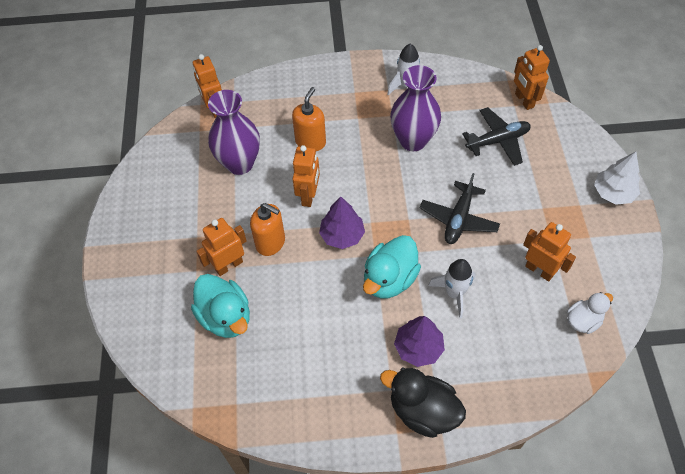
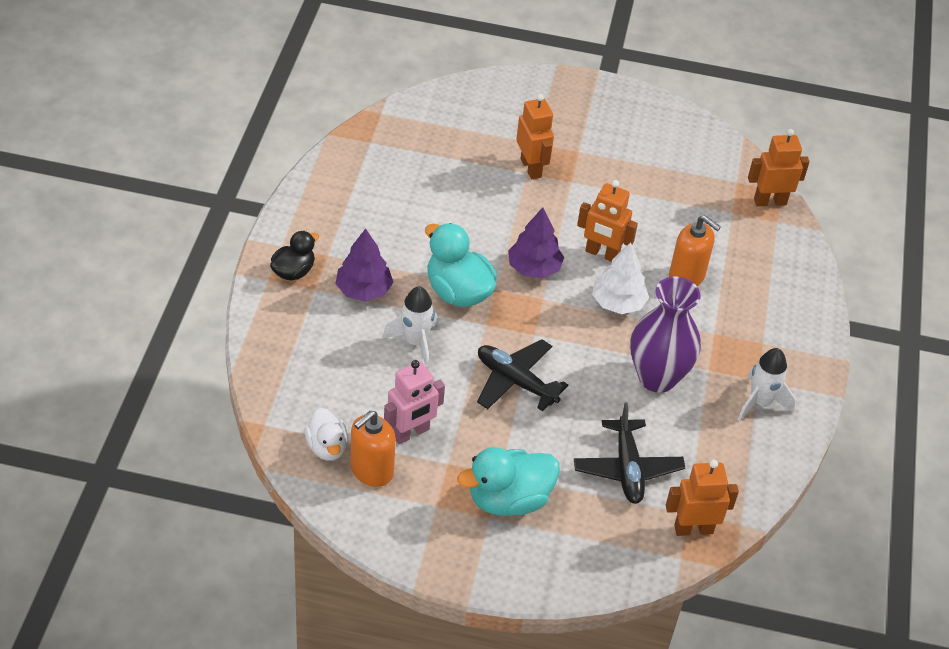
camera: 100 degrees right, 10 degrees down
(226, 317) = (468, 153): turquoise duck -> turquoise duck (509, 499)
(239, 163) = (672, 205): purple vase -> none
(270, 242) = (548, 207): orange soap dispenser -> orange soap dispenser (371, 470)
(423, 411) = (293, 271): black duck -> black duck, size x0.62
(539, 270) = (411, 433): orange robot -> pink robot
(613, 193) = (493, 564): white tree -> white tree (618, 303)

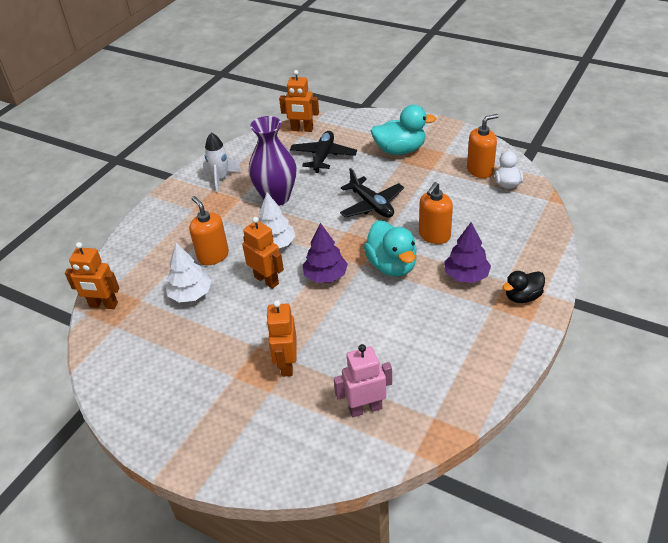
camera: 155 degrees left, 5 degrees down
(411, 433) = (450, 185): pink robot -> pink robot (365, 408)
(415, 342) = (434, 236): white rocket -> orange soap dispenser
(680, 225) = (191, 294): none -> white tree

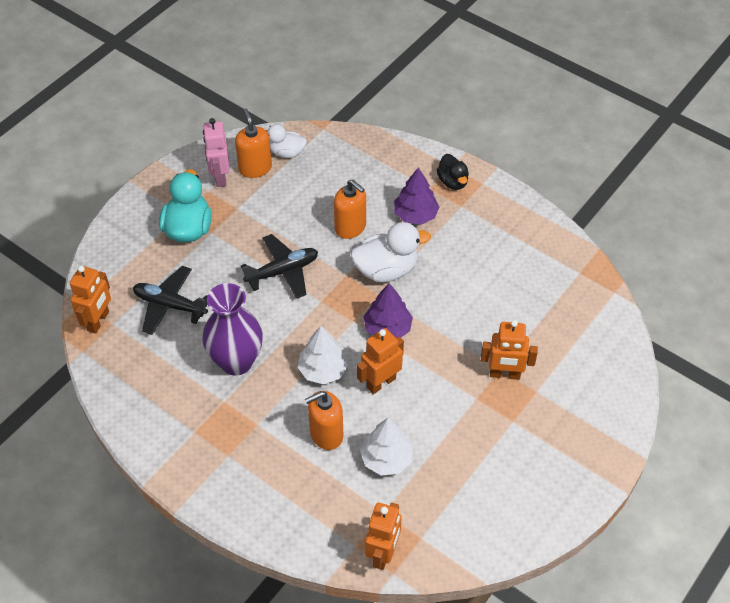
camera: 85 degrees left, 10 degrees up
(221, 178) = (173, 421): white rocket -> none
(365, 408) = (565, 319): pink robot -> pink robot (220, 177)
(392, 265) = (386, 270): turquoise duck -> white duck

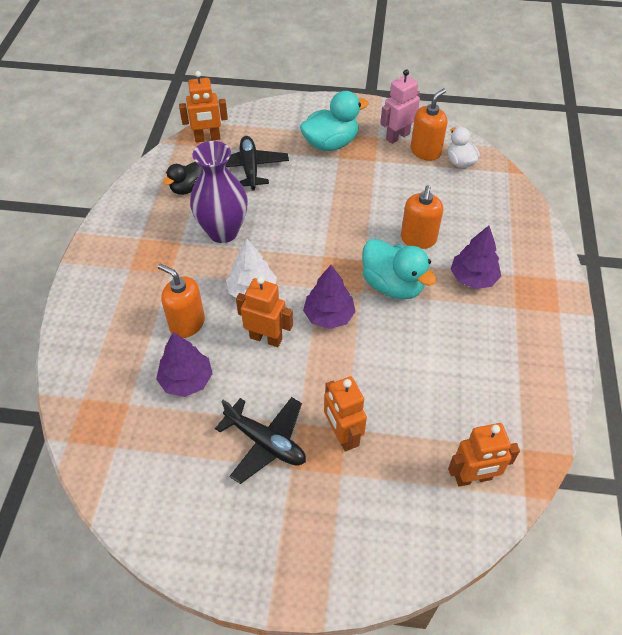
camera: 60 degrees right, 0 degrees up
(282, 271) = (334, 217): black plane -> black plane (265, 442)
(383, 553) = (84, 423): orange robot -> orange robot (473, 478)
(386, 270) = (393, 285): white duck -> turquoise duck
(386, 459) = (186, 380): white tree -> purple tree
(452, 182) = (538, 288): black duck -> black duck (187, 188)

